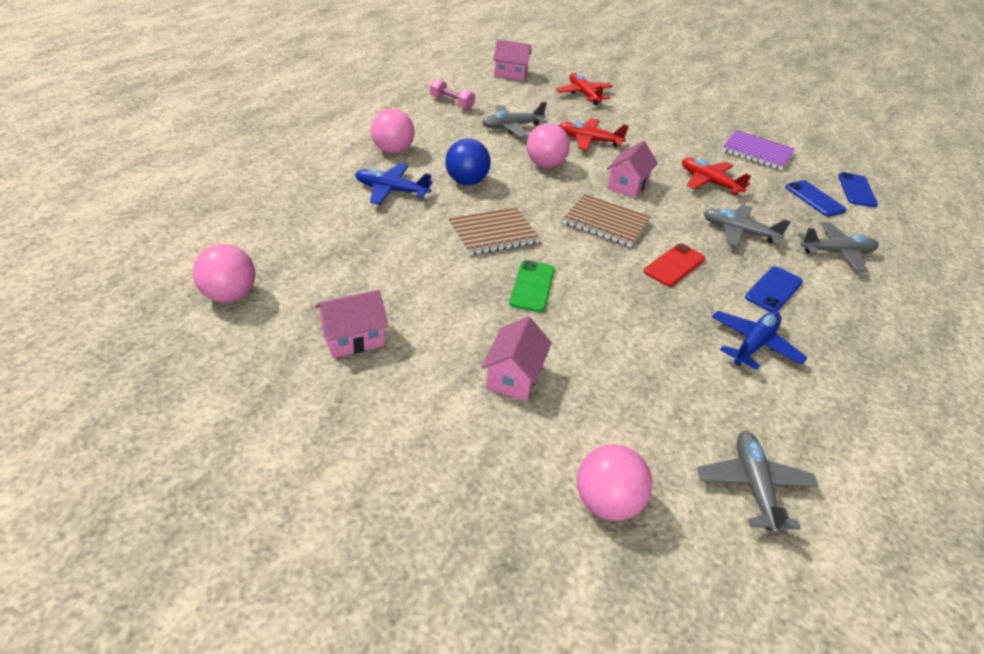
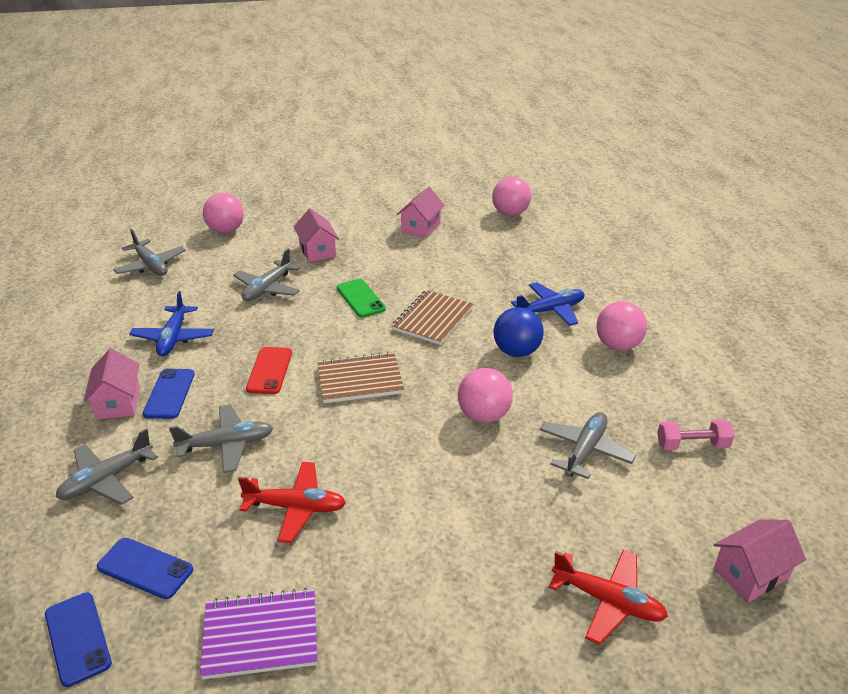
camera: 145 degrees right, 5 degrees down
(589, 140) = (487, 489): red plane -> none
(618, 353) = (267, 288): none -> grey plane
(627, 185) = (380, 441): pink house -> pink house (118, 402)

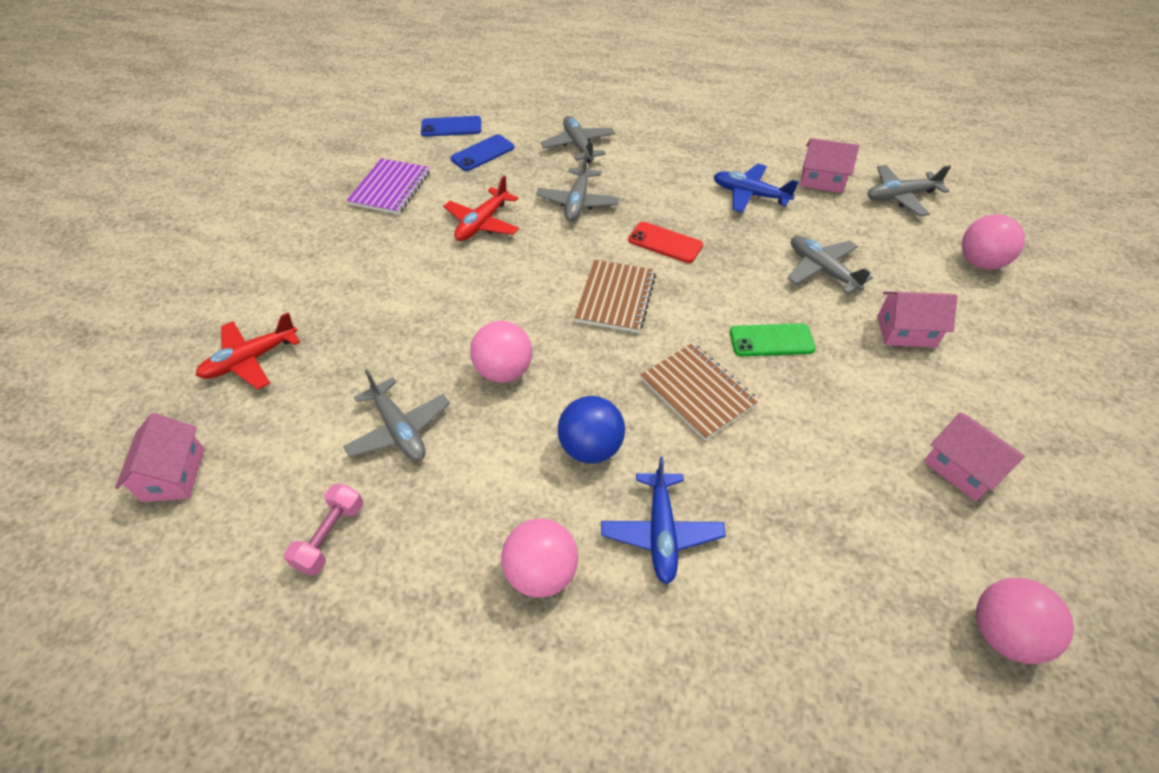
camera: 115 degrees right, 15 degrees up
(118, 402) = (667, 157): pink house -> pink house (822, 180)
(169, 394) = (663, 183): blue phone -> none

